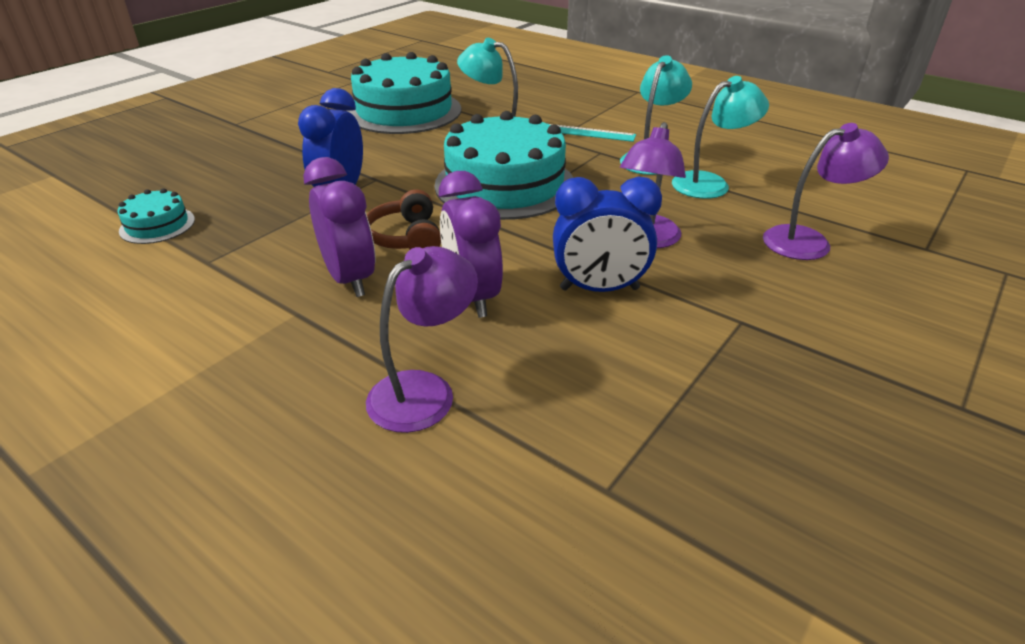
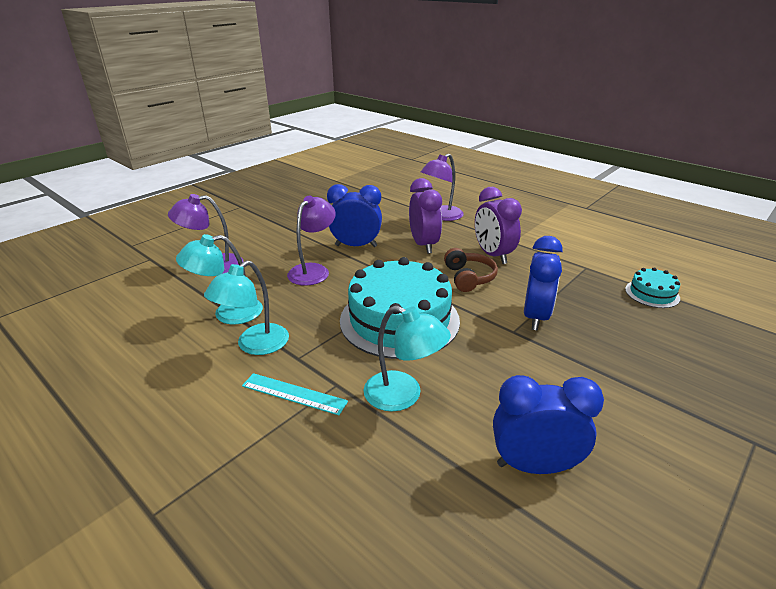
camera: 175 degrees left, 5 degrees down
(404, 111) = (534, 465): turquoise cake -> blue clock

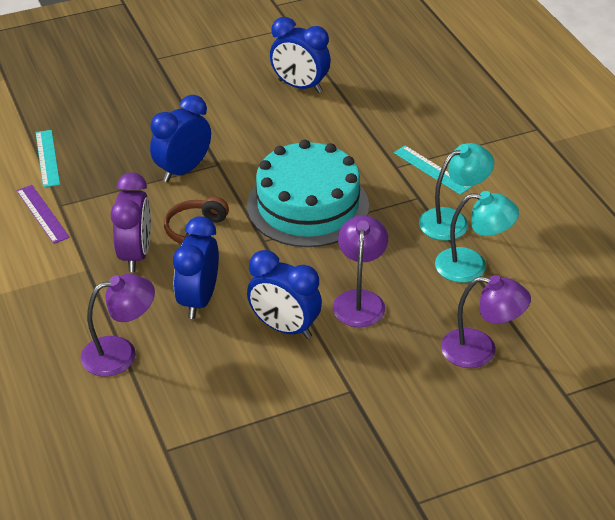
camera: 155 degrees left, 10 degrees up
(313, 270) = (359, 300): purple lamp -> purple lamp turned 135 degrees clockwise
(403, 396) = (350, 144): turquoise lamp -> none
(424, 245) = (198, 300): purple clock -> blue clock
(588, 259) = (42, 214): none -> purple ruler
(652, 293) = (47, 158): turquoise cake -> turquoise ruler

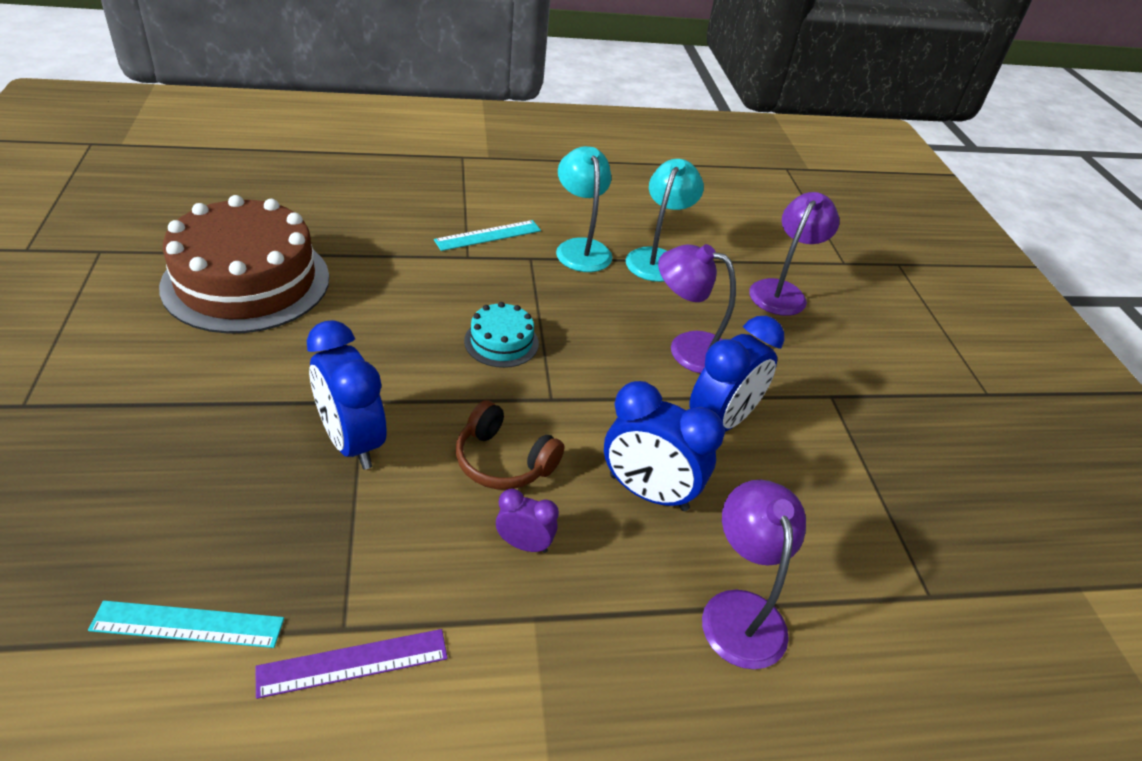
camera: 80 degrees left, 0 degrees up
(135, 254) = (524, 544): purple clock -> purple clock, size x0.52
(300, 86) = (246, 281): blue clock -> brown cake
(308, 206) = (501, 342): turquoise cake -> turquoise cake, size x0.45

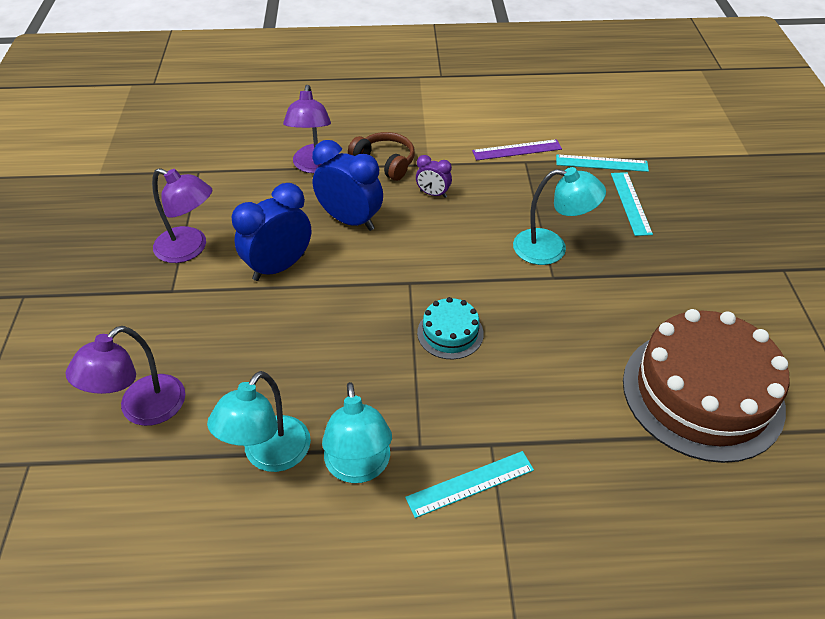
camera: 170 degrees left, 5 degrees up
(184, 524) = (631, 203): none -> turquoise ruler
(352, 442) = (551, 248): blue clock -> turquoise lamp
(503, 461) = (446, 238): brown headphones -> brown headphones (385, 163)
(687, 348) = (280, 332): purple lamp -> purple lamp (189, 249)

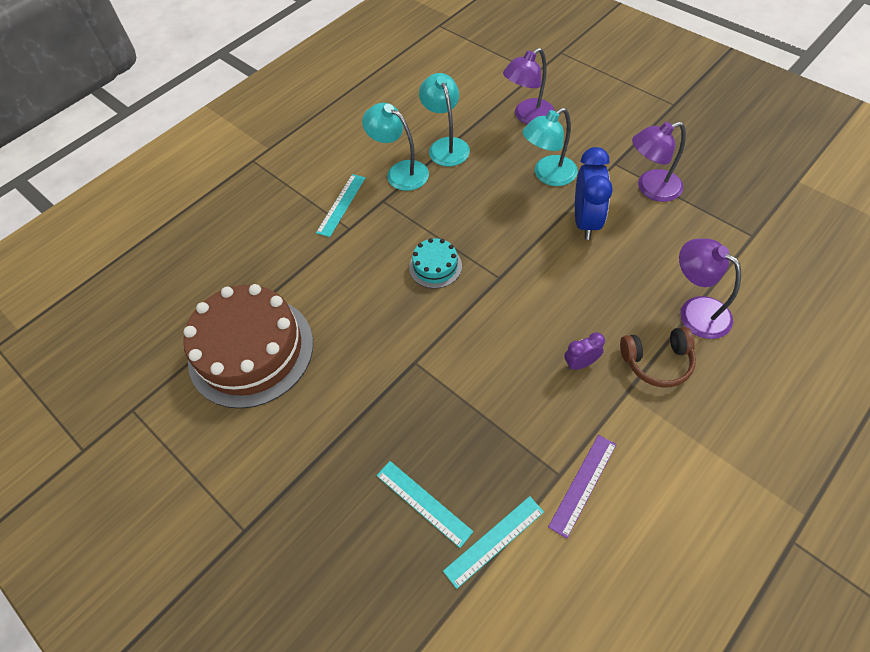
camera: 140 degrees right, 10 degrees up
(142, 409) = (528, 117): purple lamp -> purple lamp turned 120 degrees counterclockwise
(350, 220) = (599, 288): blue clock -> none
(551, 248) = (440, 388): turquoise lamp -> turquoise lamp (548, 175)

